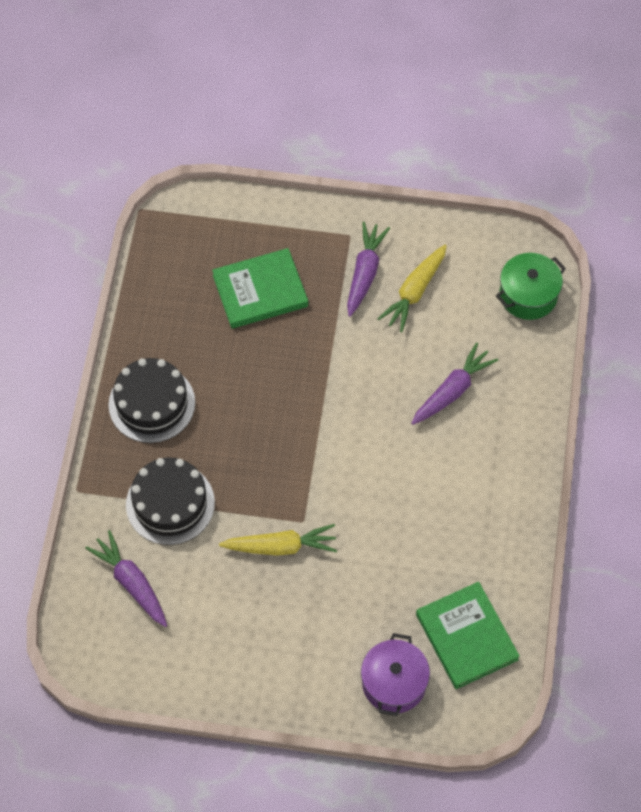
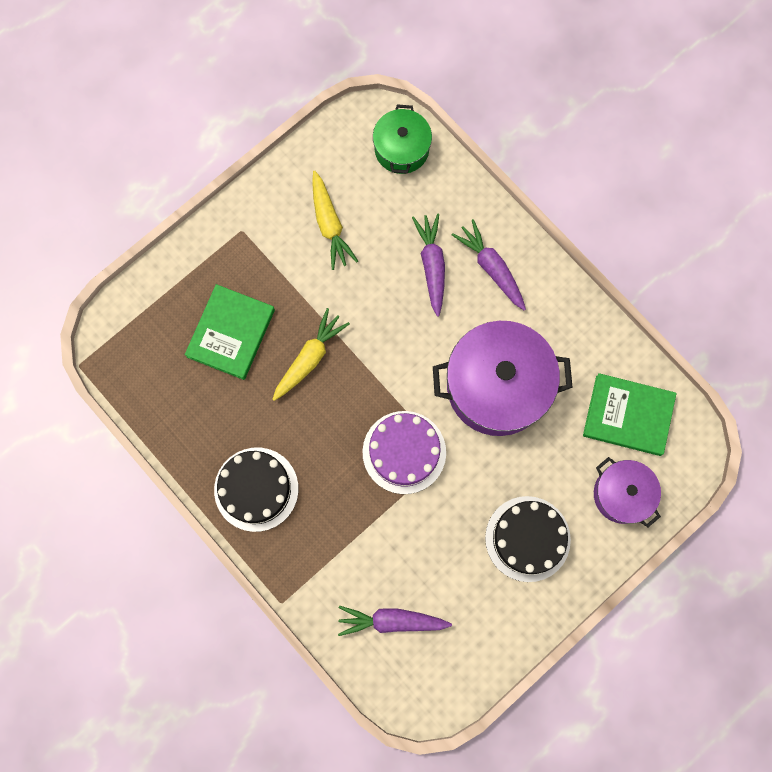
camera: 50 degrees left, 15 degrees up
(170, 503) = (351, 541): black cake -> black cake (527, 538)
(278, 487) = (404, 452): none -> purple cake
(281, 546) = (453, 488): yellow carrot -> yellow carrot (309, 358)
(364, 273) = (282, 246): purple carrot -> purple carrot (491, 268)
(397, 516) = (497, 386): none -> purple pot

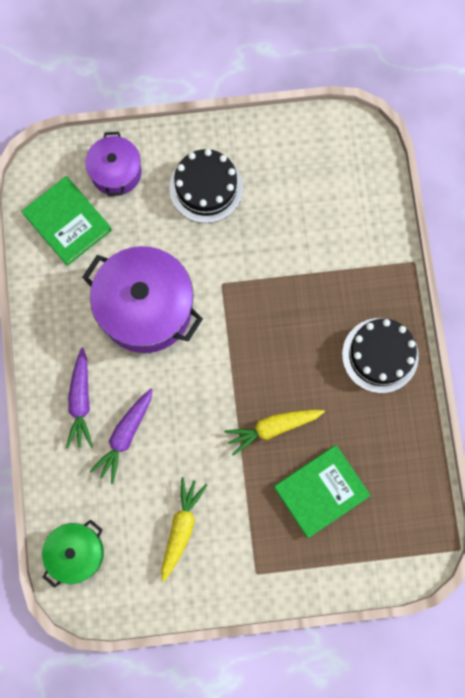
camera: 145 degrees left, 0 degrees up
(391, 621) = (342, 198): purple carrot -> none
(404, 452) = (250, 307): purple cake -> none

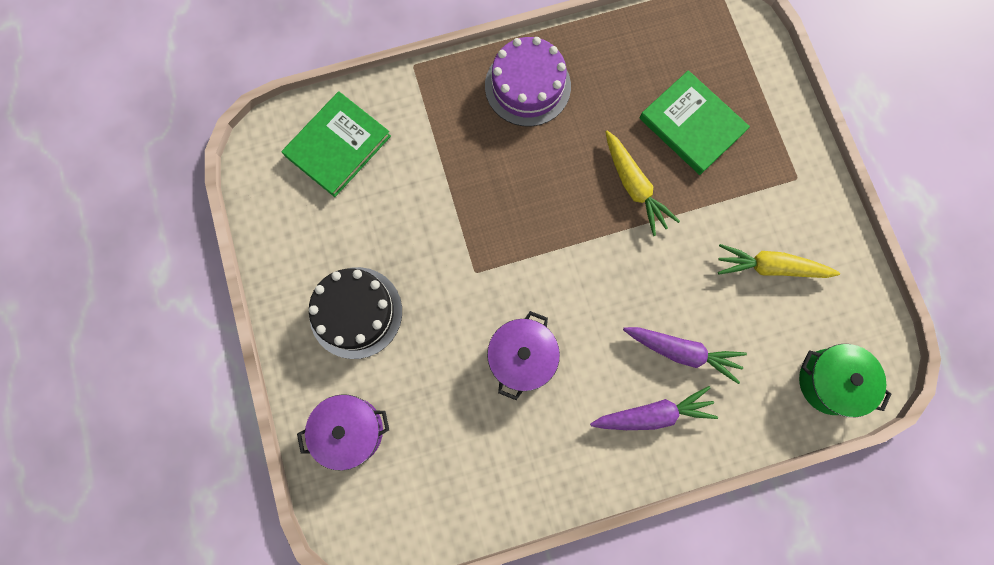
camera: 100 degrees left, 0 degrees up
(67, 222) = (427, 481): green book -> green book (338, 146)
(146, 308) = (522, 357): purple pot -> purple pot, size x0.56
(380, 355) = (527, 86): black cake -> purple cake

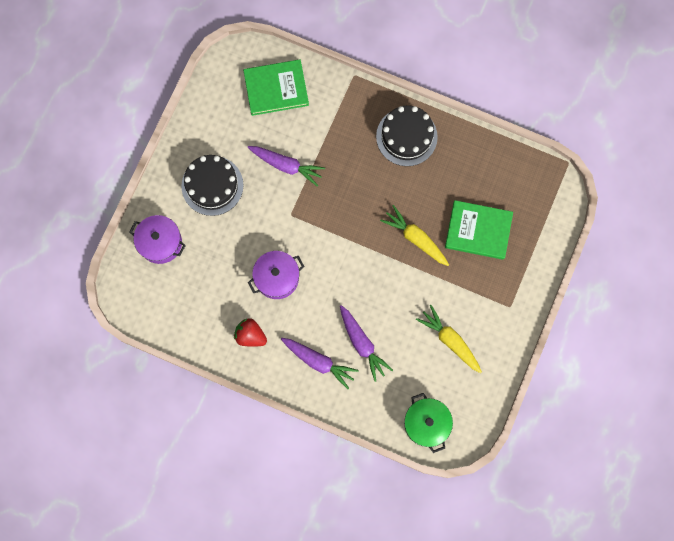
camera: 40 degrees right, 0 degrees up
(423, 221) = (286, 165): none -> purple carrot
(527, 86) = (406, 136): purple cake -> black cake
(549, 451) = (250, 335): none -> red strawberry
(634, 186) = (415, 238): yellow carrot -> yellow carrot turned 120 degrees clockwise
(691, 125) = (478, 231): green book -> green book turned 75 degrees counterclockwise

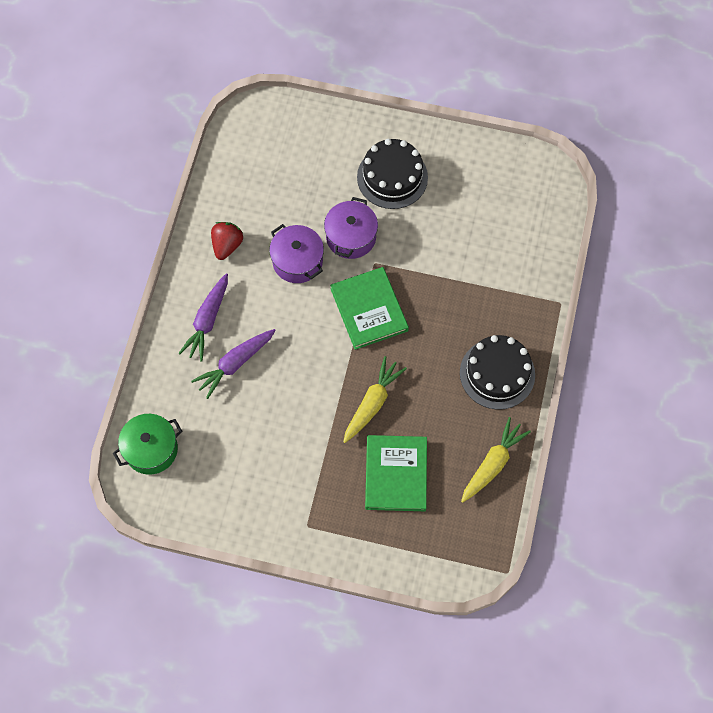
camera: 80 degrees right, 10 degrees down
(160, 243) = (316, 138): purple pot -> purple pot (351, 237)
(276, 89) = (522, 222): green book -> green book (369, 310)
(286, 165) = (432, 249): purple carrot -> none
(450, 340) = (254, 461): yellow carrot -> yellow carrot (493, 463)

